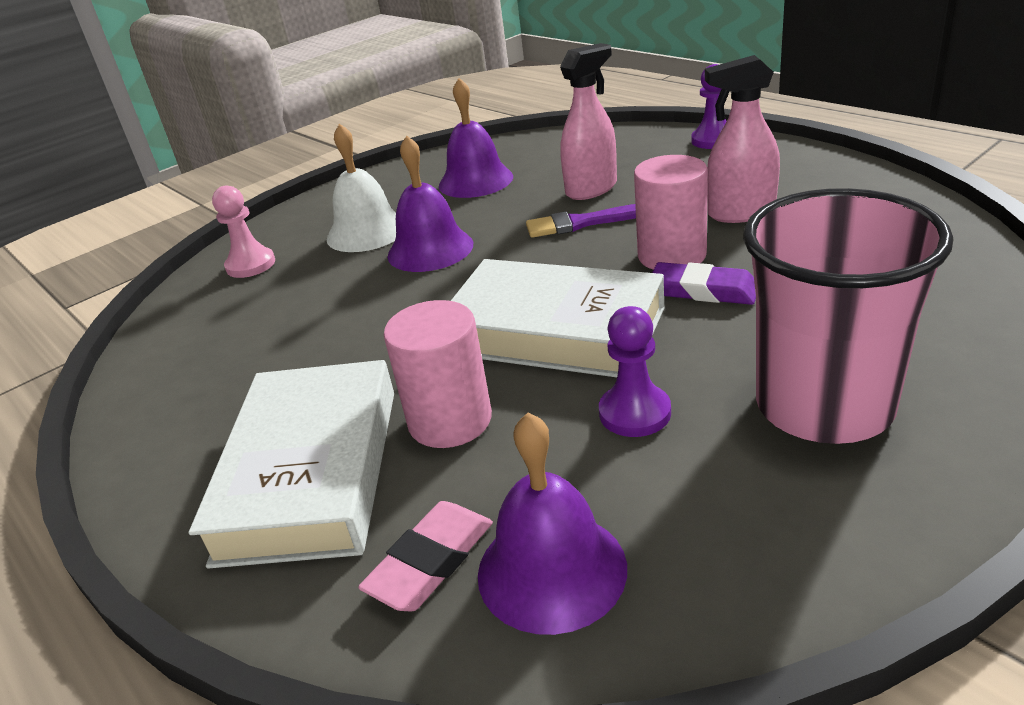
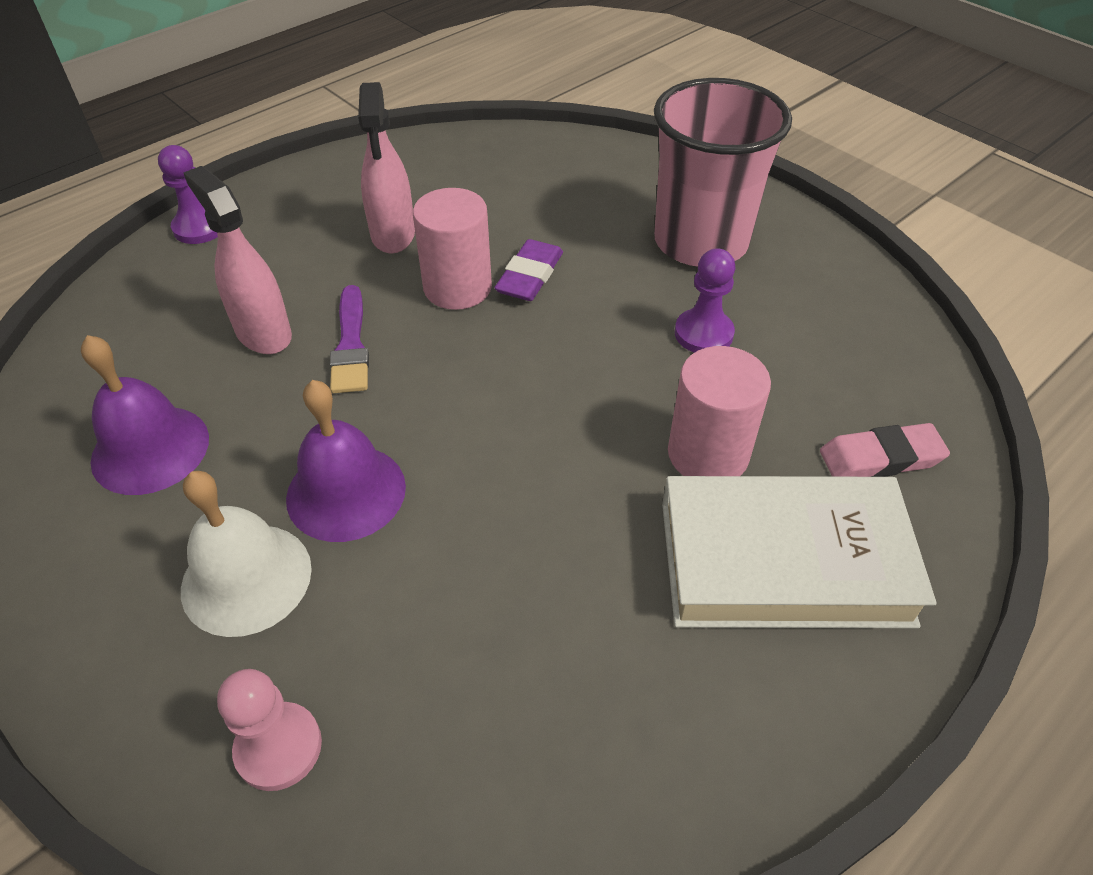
camera: 95 degrees left, 15 degrees up
(431, 562) = (880, 458): pink eraser -> pink eraser turned 45 degrees counterclockwise
(551, 570) = (875, 388): purple bell -> none
(554, 331) = (572, 377): white book -> none

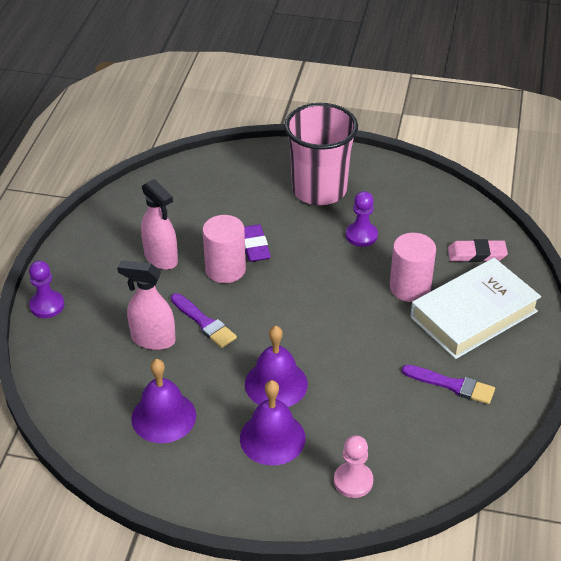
camera: 35 degrees left, 5 degrees down
(246, 578) = (272, 438): white bell -> purple bell
(624, 674) = (452, 385): none -> purple brush
(880, 458) = (476, 254): pink eraser -> pink eraser turned 45 degrees clockwise

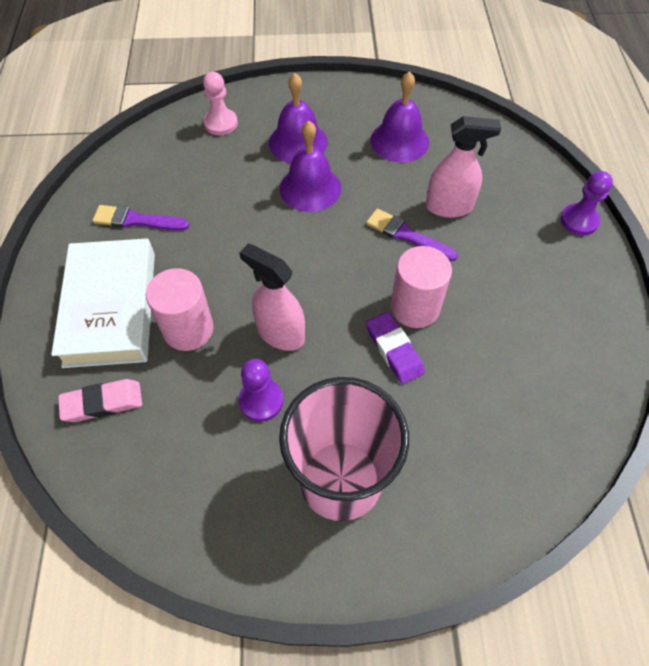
camera: 165 degrees right, 15 degrees up
(161, 258) = (497, 306): pink spray bottle -> pink spray bottle (280, 333)
(474, 314) = (110, 308): white book -> white book turned 45 degrees counterclockwise

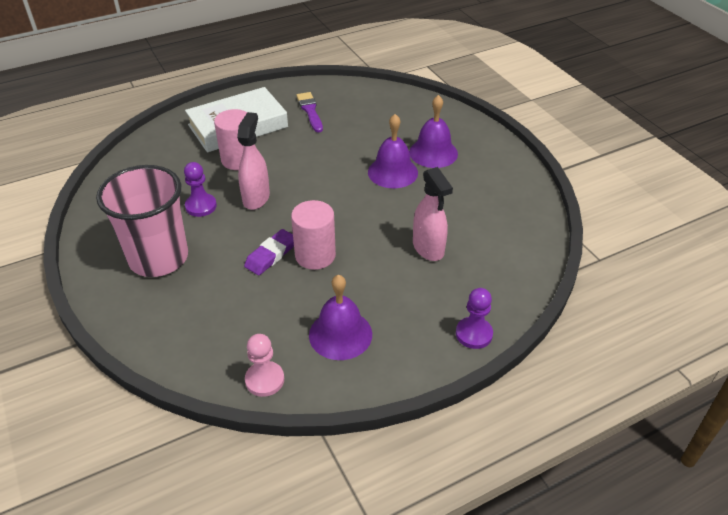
camera: 65 degrees right, 15 degrees down
(102, 403) = (172, 147): pink eraser -> none
(221, 123) = (421, 114): pink pawn -> pink pawn (264, 380)
(399, 141) = (479, 202): purple bell -> purple bell (340, 334)
(407, 235) = (382, 233): purple brush -> none

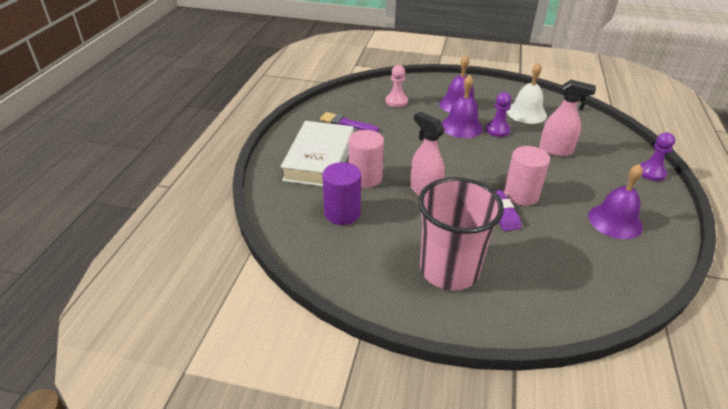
camera: 50 degrees left, 5 degrees down
(177, 172) = (342, 213): none -> purple cylinder
(201, 206) = (404, 220): purple pawn -> purple pawn (497, 130)
(264, 380) = (640, 275): pink pawn -> pink pawn (396, 101)
(480, 200) = (526, 113): none -> white bell

